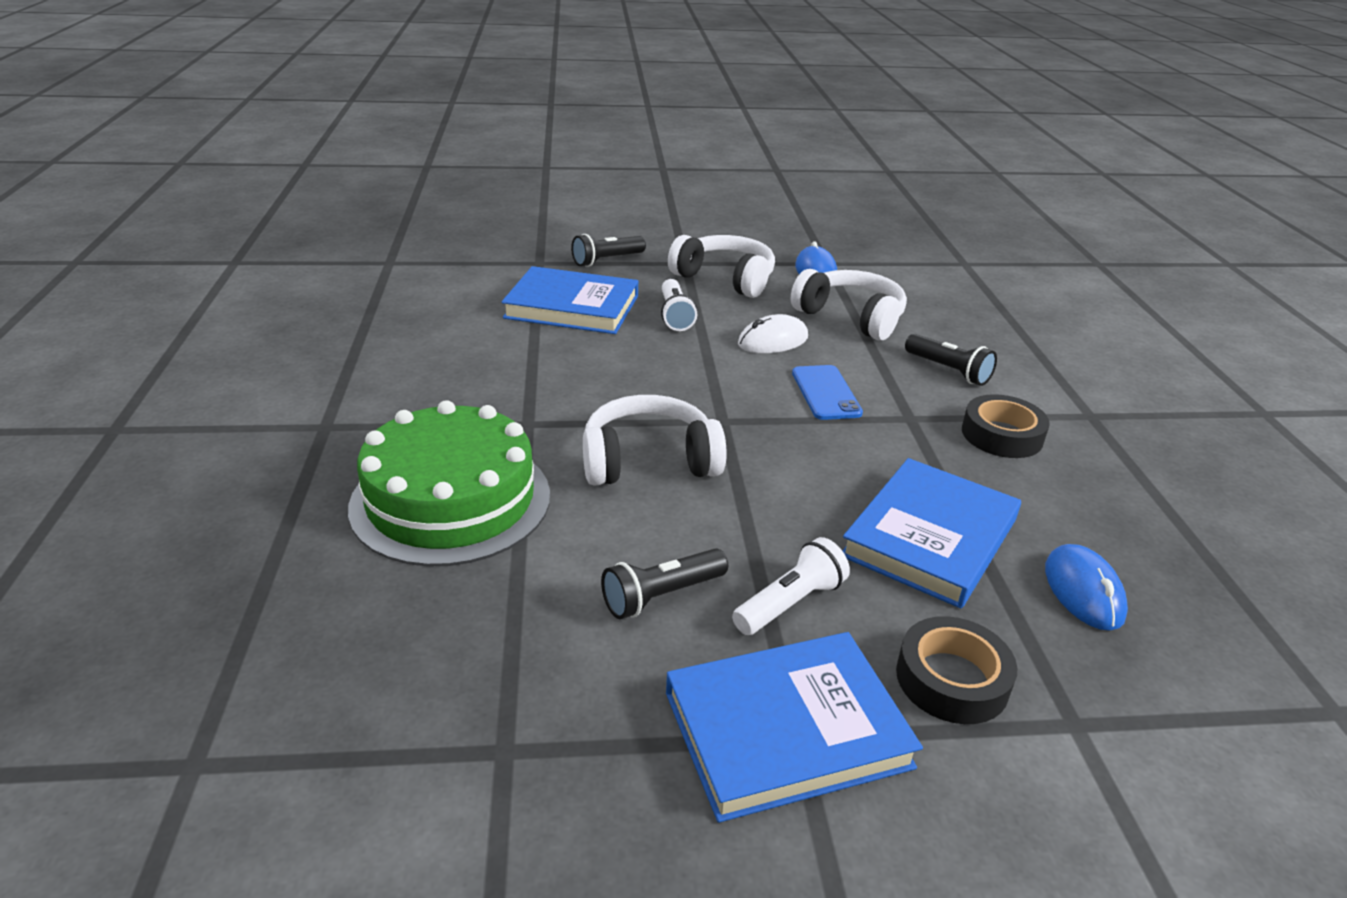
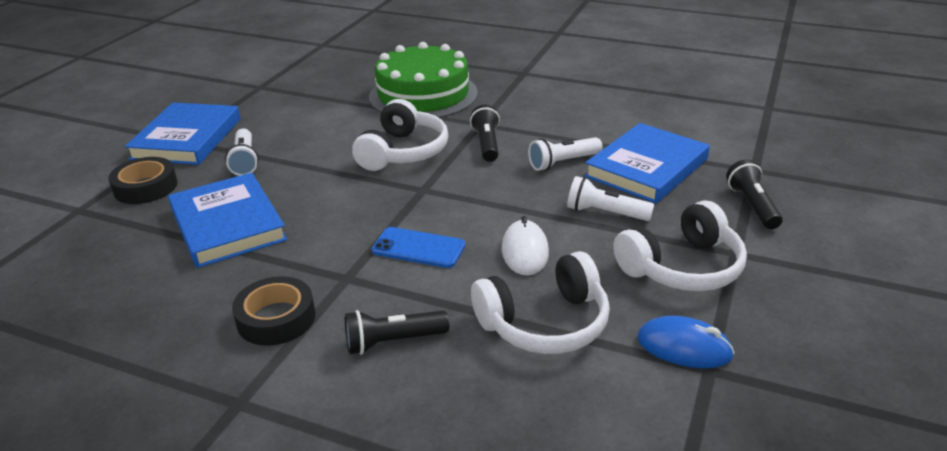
camera: 120 degrees right, 0 degrees up
(594, 350) = (563, 163): none -> white flashlight
(661, 596) = (293, 131): black flashlight -> black flashlight (486, 144)
(1083, 591) = (119, 261): blue mouse -> none

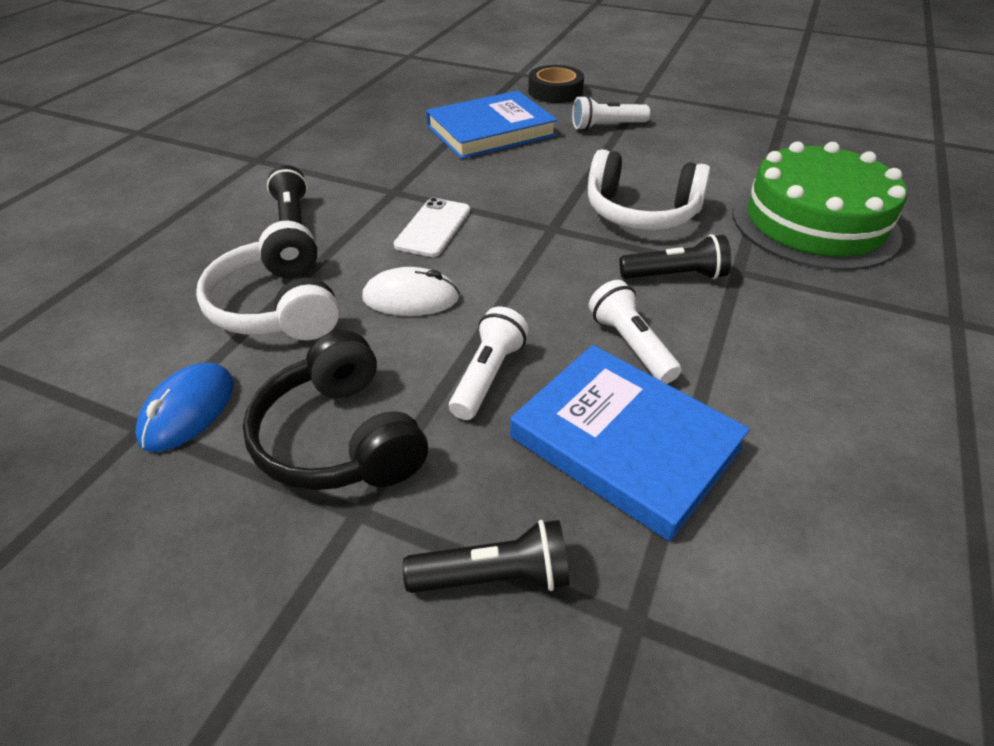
camera: 90 degrees right, 10 degrees up
(187, 139) = (647, 96): blue book -> none
(276, 318) = (347, 164): black tape -> none
(418, 248) = (433, 228): blue phone -> white phone
(682, 267) = (340, 438): white headphones -> black headphones

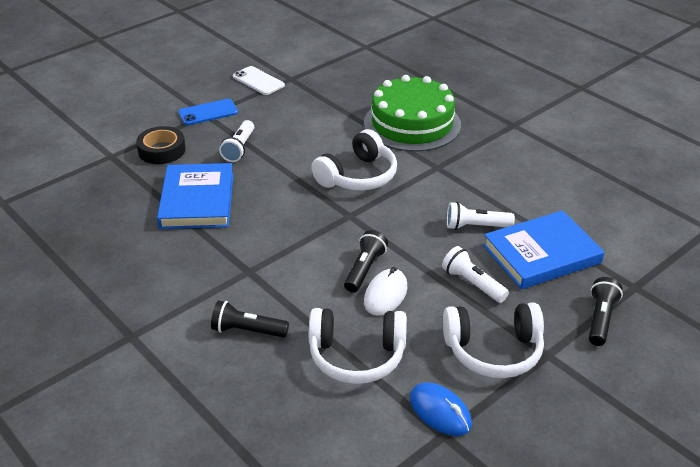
camera: 65 degrees left, 5 degrees down
(340, 438) = (493, 351): black headphones -> white headphones
(433, 228) = (312, 265): white phone -> white phone (258, 81)
(649, 93) = (208, 112): none -> blue phone
(675, 276) = (428, 189): black flashlight -> black flashlight (364, 269)

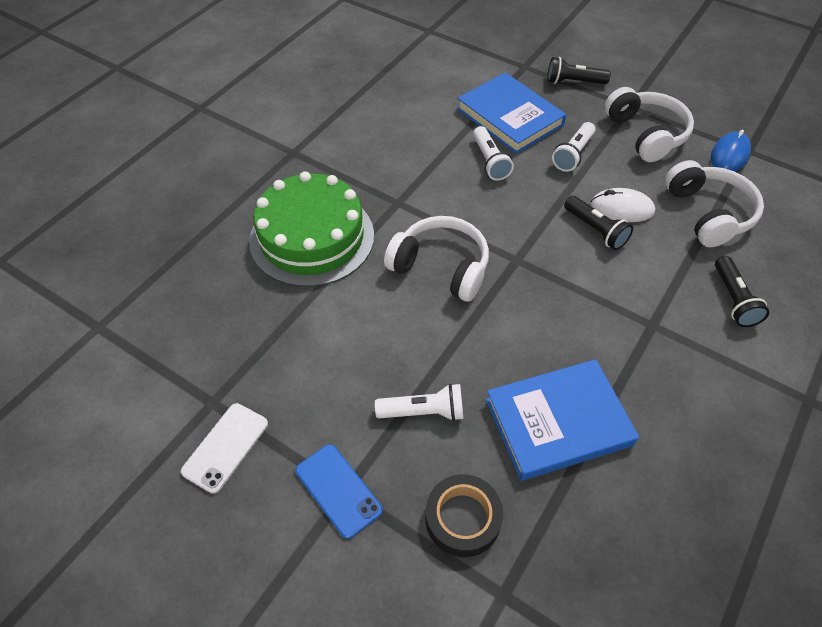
camera: 105 degrees left, 15 degrees up
(364, 269) = (596, 230): black flashlight -> black flashlight turned 135 degrees counterclockwise

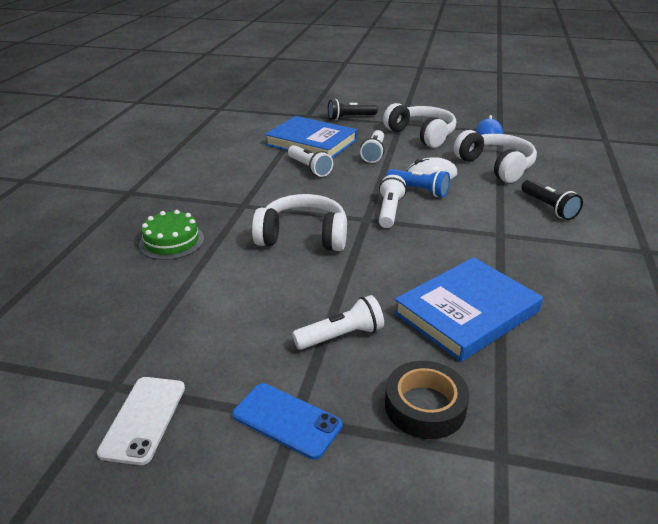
camera: 20 degrees left, 20 degrees down
(312, 237) = (172, 241): green cake -> green cake, size x0.52
(547, 254) = (389, 211): none -> white flashlight
(596, 230) = (419, 190): black flashlight -> blue flashlight

